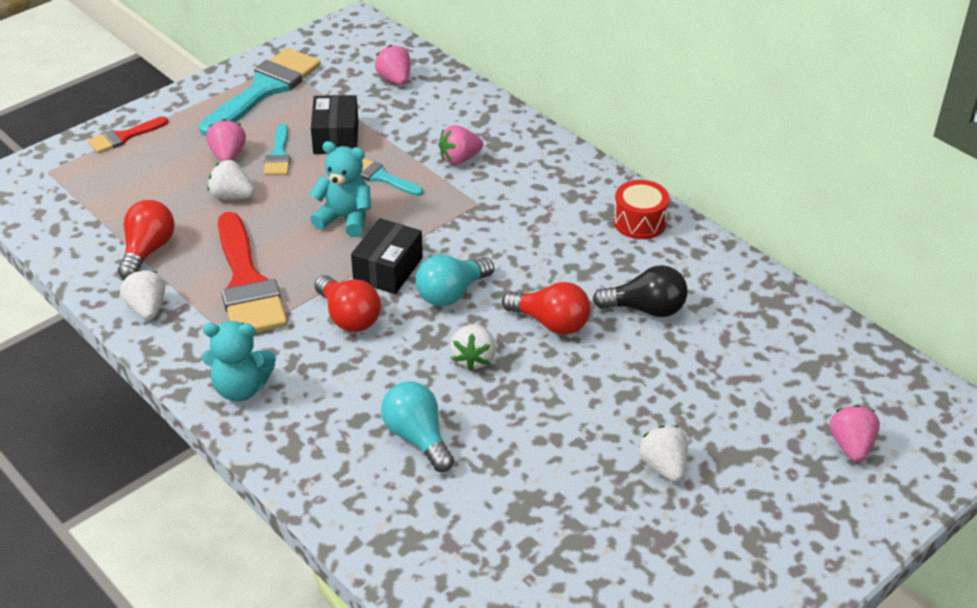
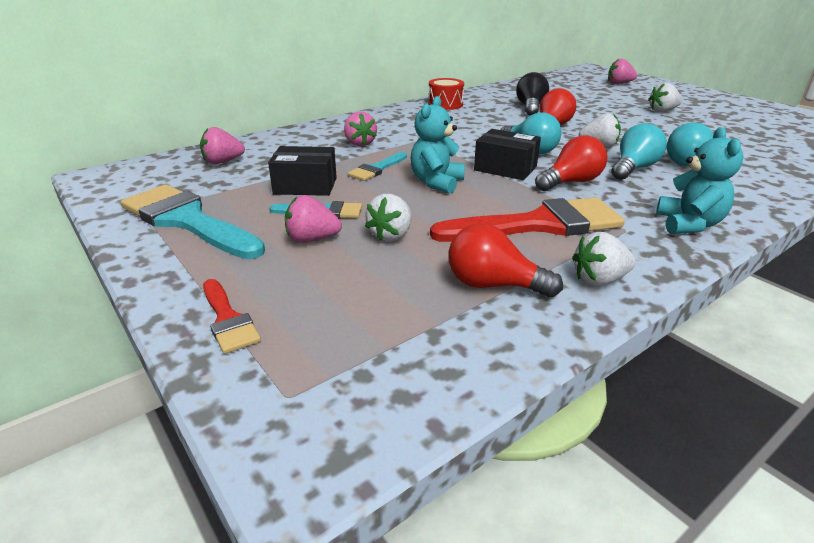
camera: 85 degrees left, 10 degrees down
(393, 377) = (633, 168): none -> turquoise light bulb

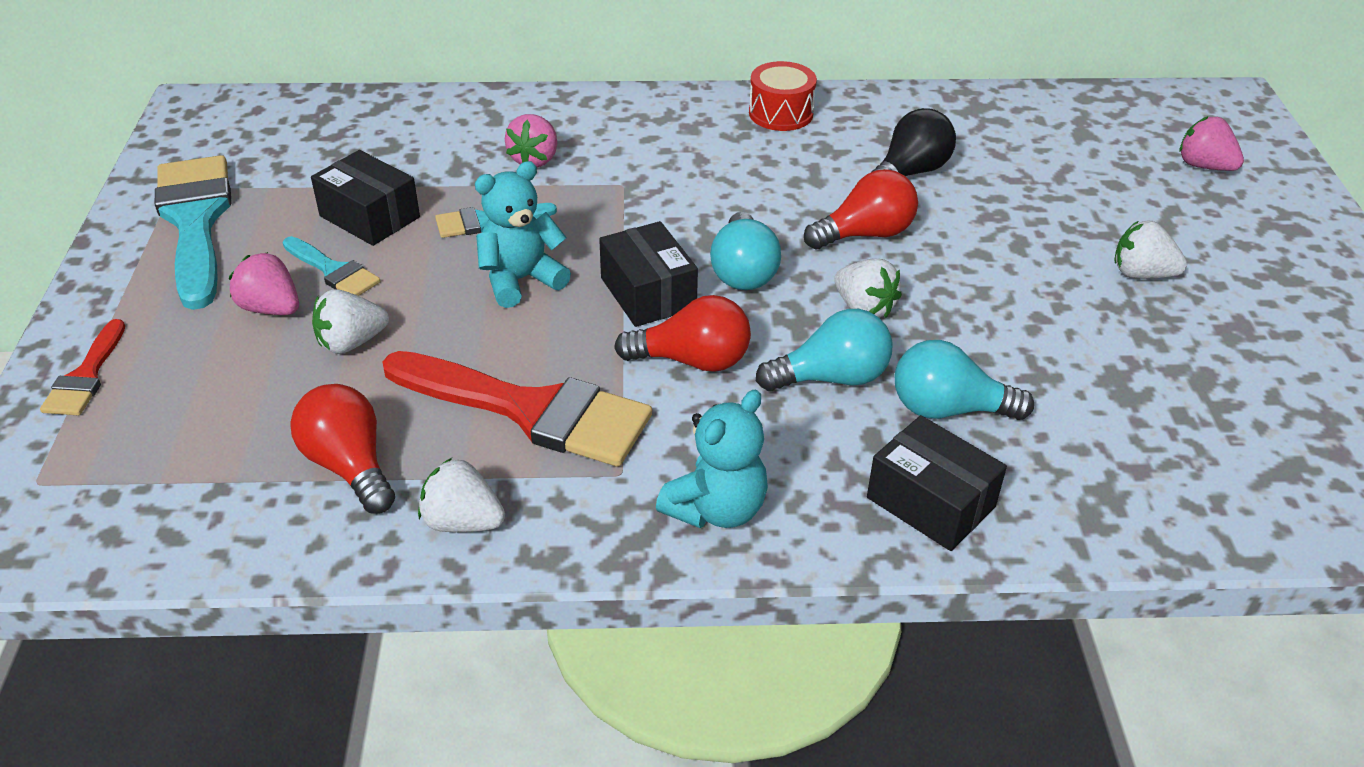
camera: 35 degrees right, 10 degrees up
(223, 162) = (337, 131): pink strawberry -> none
(749, 190) = (930, 502): none -> black box

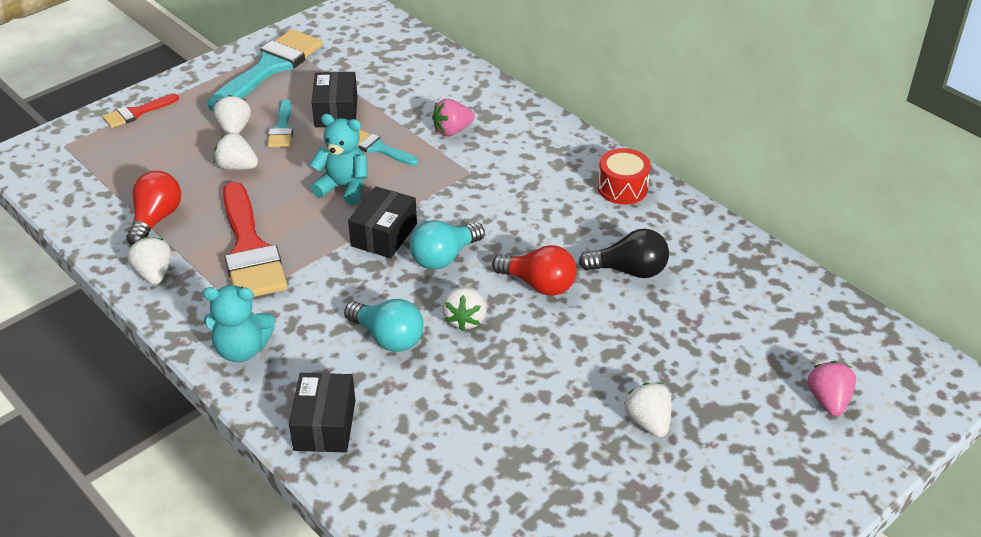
camera: 50 degrees right, 0 degrees up
(271, 308) = (234, 129): pink strawberry -> white strawberry
(692, 360) = (346, 280): red light bulb -> none
(948, 409) = (411, 396): turquoise light bulb -> none

